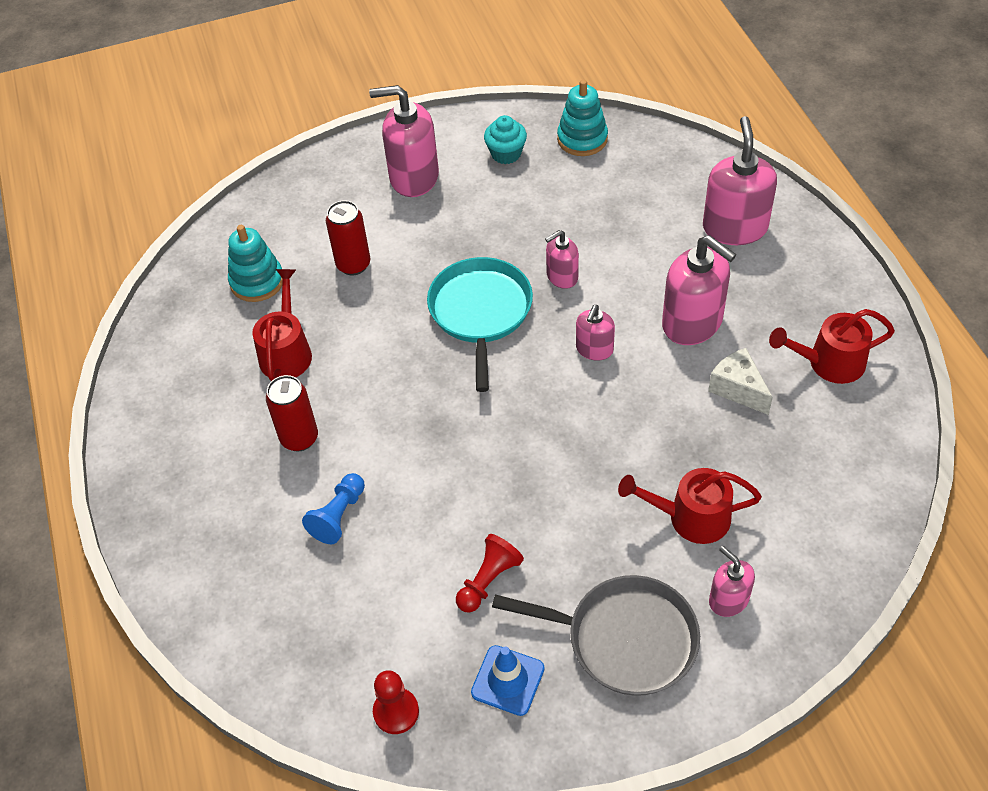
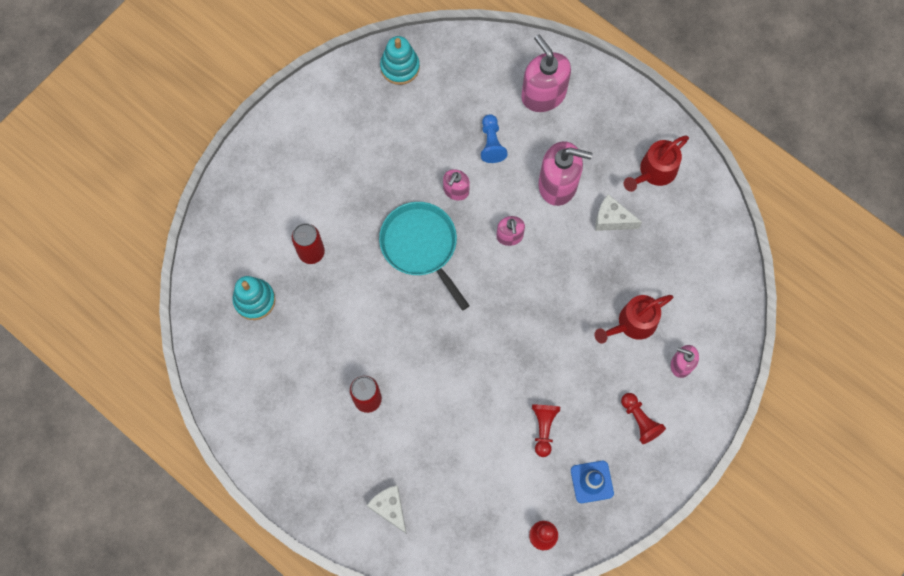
camera: 35 degrees left, 20 degrees up
(232, 570) = (390, 508): none -> white cheese
(286, 352) = (314, 343): red watering can -> none
(338, 516) = (429, 437): blue pawn -> blue pawn (491, 143)
(413, 177) = (303, 158): pink soap dispenser -> none
(506, 154) = (355, 106): turquoise cupcake -> none
(625, 639) = (640, 420): grey pan -> red pawn

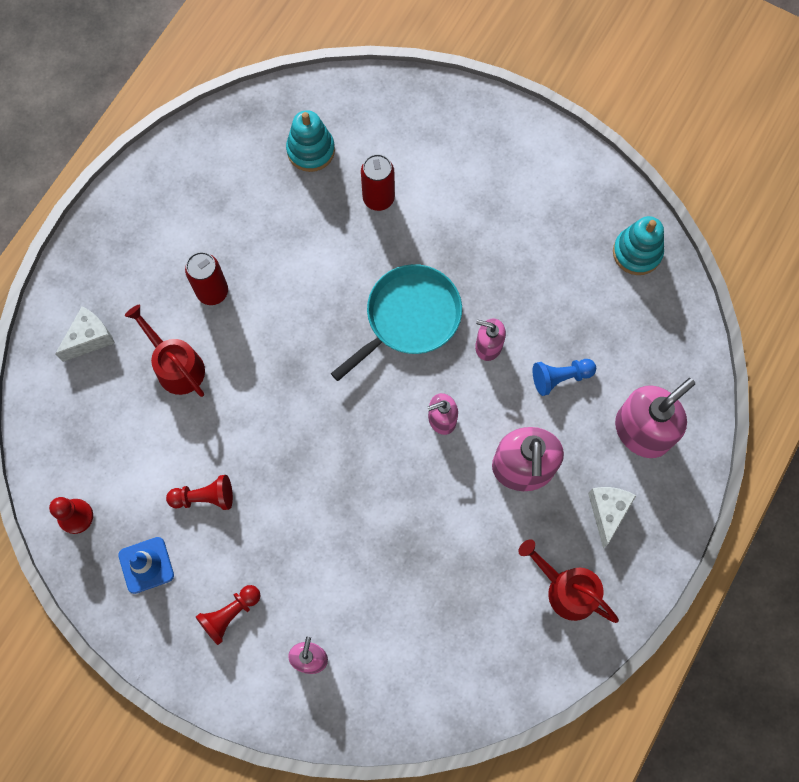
camera: 80 degrees right, 0 degrees up
(611, 219) = (488, 542): white cheese -> white cheese (607, 512)
(633, 323) = (354, 588): red watering can -> red watering can (176, 366)

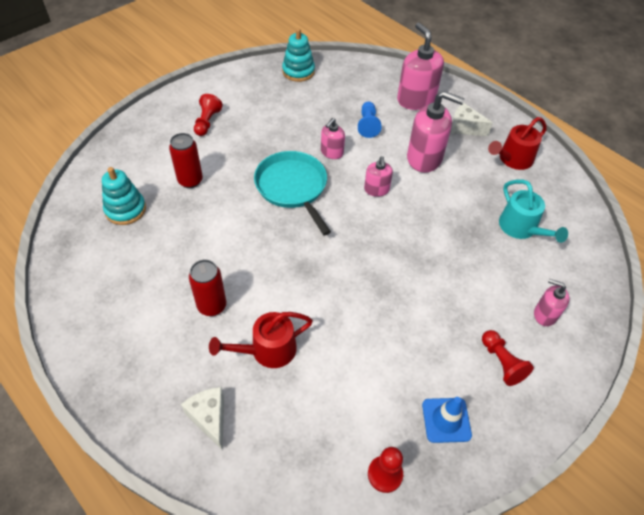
camera: 75 degrees left, 20 degrees down
(205, 497) = (395, 357): red pawn -> red pawn (207, 122)
(438, 615) = (521, 228): none -> turquoise watering can

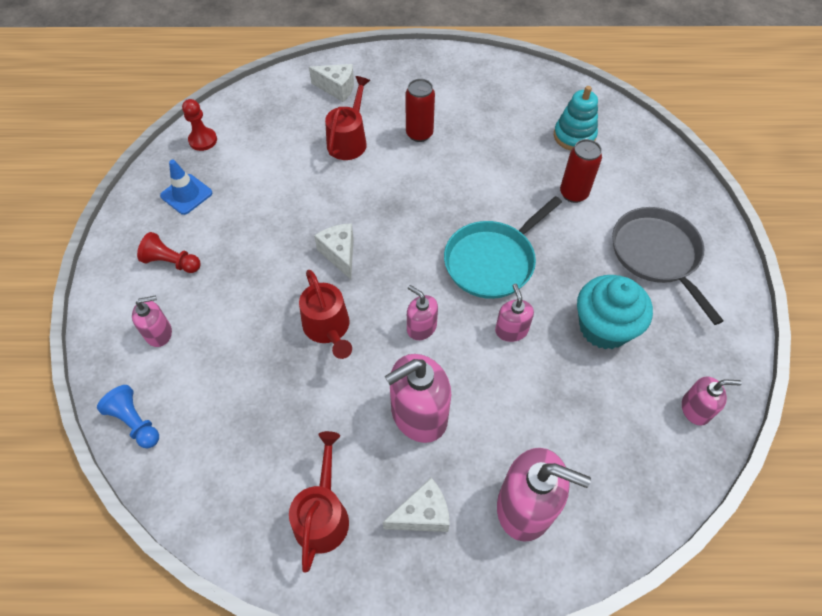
camera: 135 degrees right, 5 degrees up
(207, 122) = (657, 254): red pawn -> grey pan
(286, 119) = (604, 327): none -> turquoise cupcake
(292, 187) = (492, 261): turquoise pan -> turquoise pan turned 120 degrees clockwise
(298, 71) = (695, 409): turquoise stacking toy -> pink soap dispenser
(368, 125) = (525, 403): blue pawn -> blue pawn (135, 422)
(376, 267) = (340, 254): none -> white cheese
(430, 230) = (328, 328): none -> red watering can
(521, 228) = (242, 412): turquoise watering can -> none

